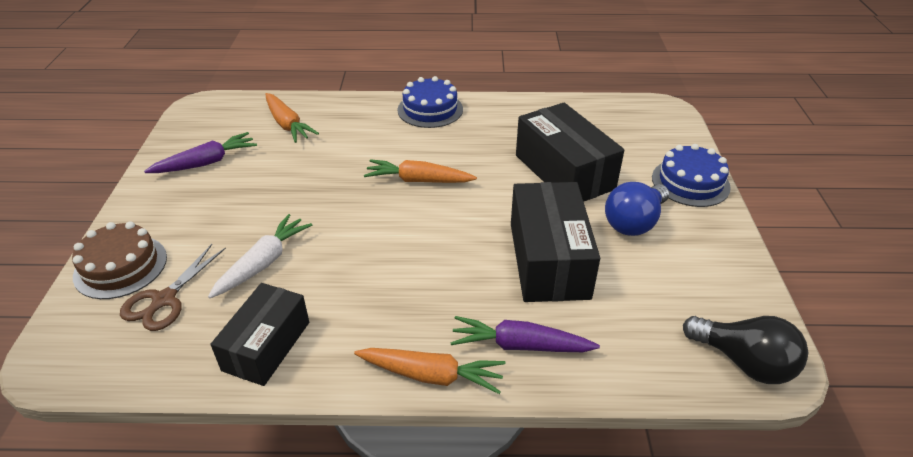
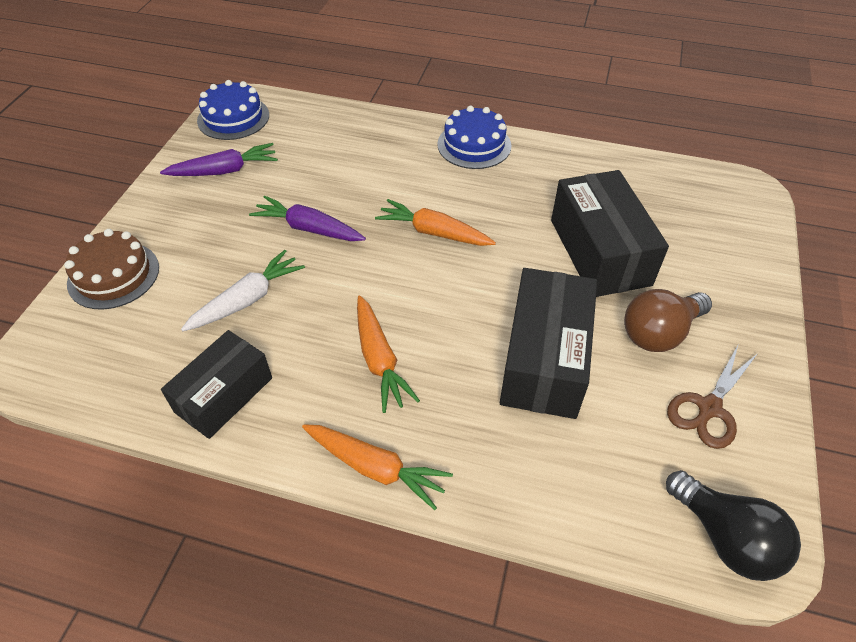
camera: 15 degrees right, 10 degrees up
(164, 300) = (143, 321): brown scissors -> brown scissors (709, 408)
(287, 124) = (317, 138): orange carrot -> orange carrot (379, 360)
(520, 345) = (478, 455): purple carrot -> purple carrot (308, 228)
(634, 222) = (659, 333): blue light bulb -> brown light bulb
(690, 182) = (746, 294): blue cake -> blue cake (233, 118)

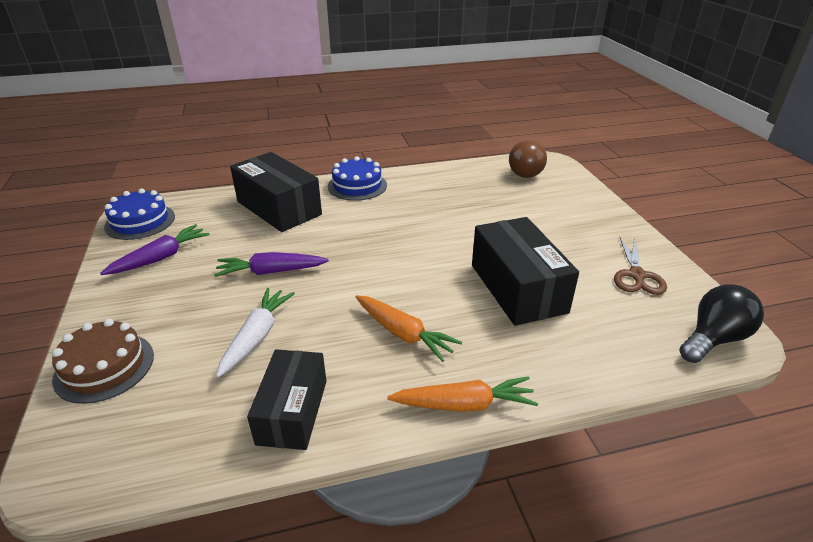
camera: 30 degrees left, 15 degrees down
(433, 232) = (373, 243): orange carrot -> none
(600, 252) = (495, 218): black box -> black box (279, 208)
(659, 333) = (571, 247): brown light bulb -> brown light bulb (527, 172)
(725, 538) = (713, 339): black light bulb -> black light bulb turned 60 degrees counterclockwise

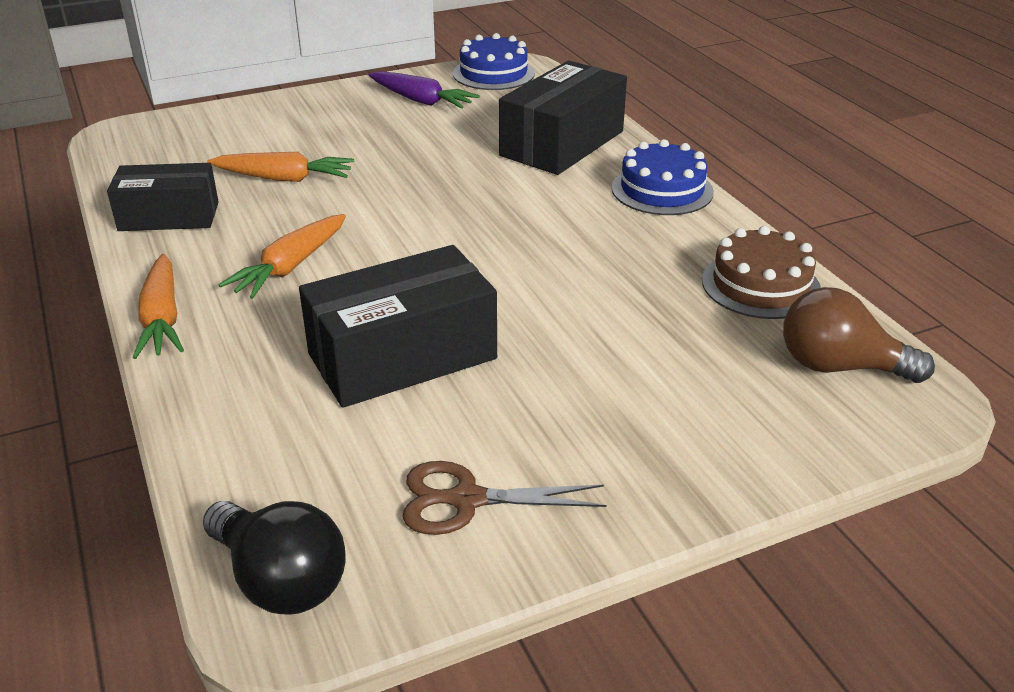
camera: 80 degrees right, 0 degrees up
(104, 367) = (241, 118): brown cake -> brown cake (760, 285)
(257, 336) = (284, 178): white carrot -> orange carrot
(271, 272) = (406, 165): purple carrot -> none

